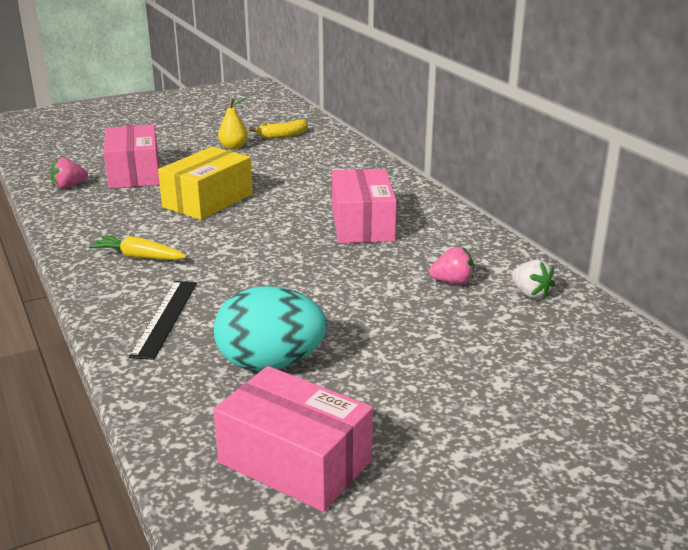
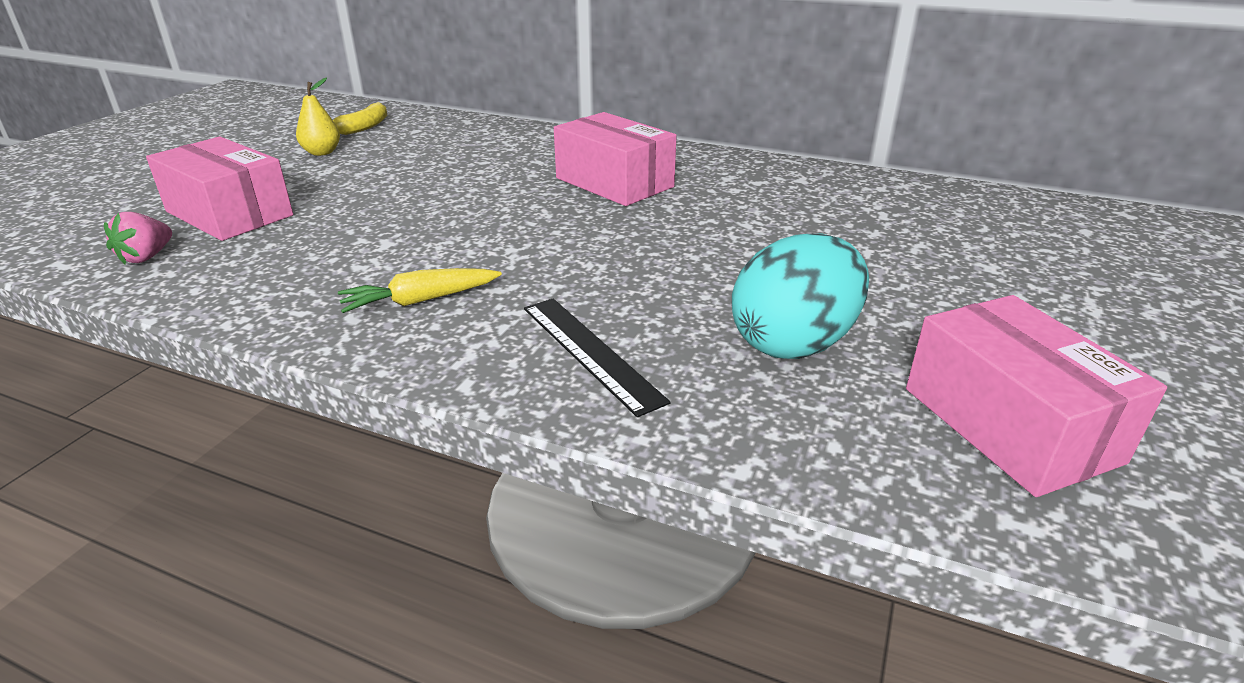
camera: 40 degrees left, 5 degrees up
(208, 200) = (395, 212): yellow box -> none
(295, 461) = (1009, 424): pink box -> pink box turned 75 degrees clockwise
(452, 282) = (790, 203): pink strawberry -> none
(530, 293) = (863, 190): white strawberry -> none

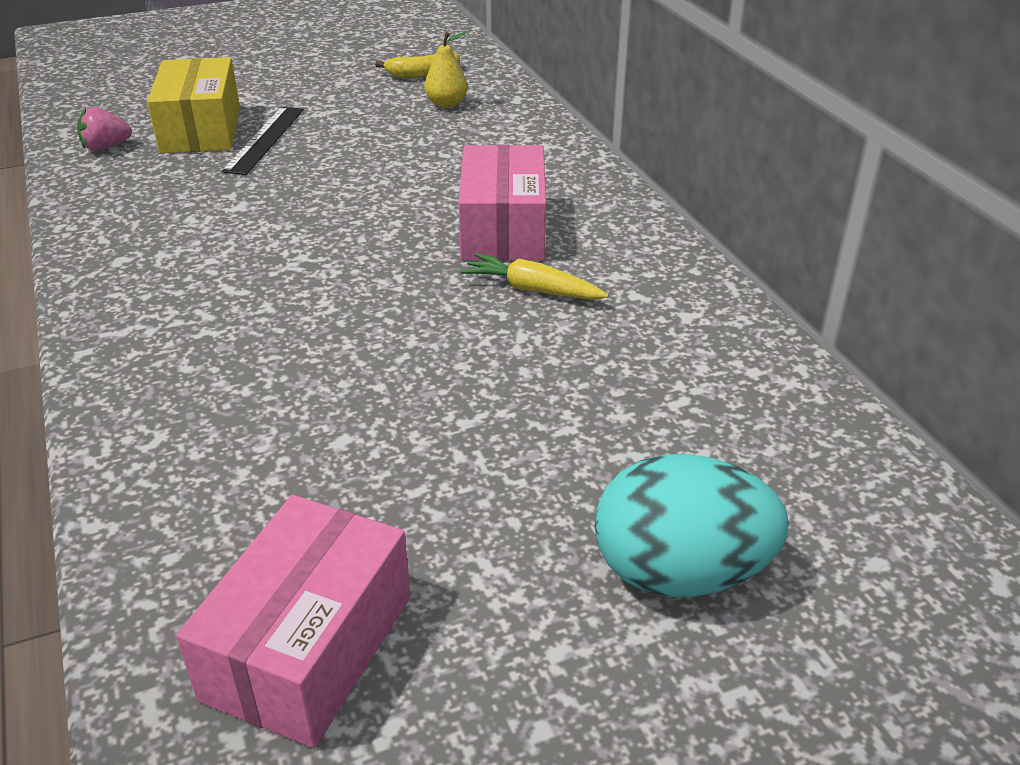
camera: 45 degrees right, 5 degrees up
(229, 213) = (201, 129): pink box -> yellow box
(322, 152) = (349, 91): yellow pear -> yellow pear (446, 104)
(420, 300) = (172, 270): yellow carrot -> yellow carrot (532, 289)
(590, 352) = (183, 377): black ruler -> black ruler (265, 139)
(794, 343) = (314, 466): turquoise egg -> turquoise egg (680, 572)

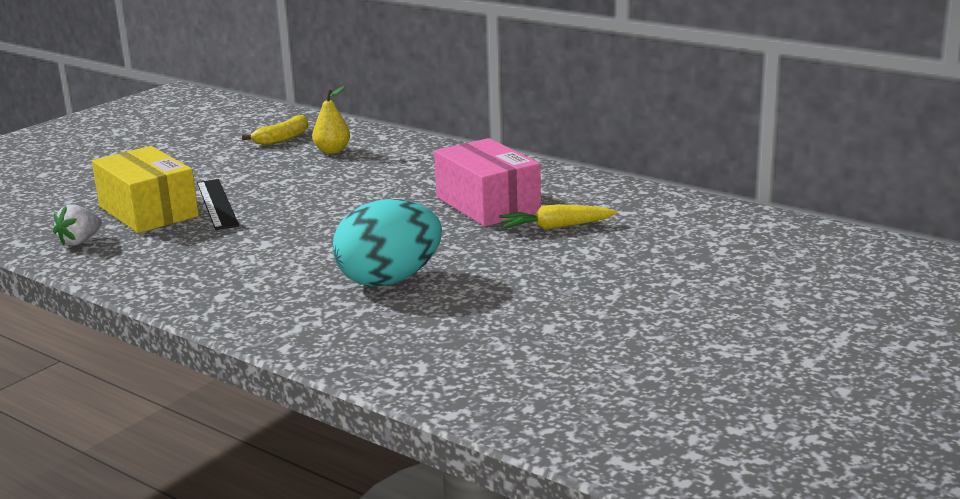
camera: 30 degrees left, 15 degrees down
(106, 147) = (80, 241): pink strawberry -> white strawberry
(309, 647) = (675, 408): pink box -> none
(680, 572) = (824, 313): turquoise egg -> turquoise egg (389, 280)

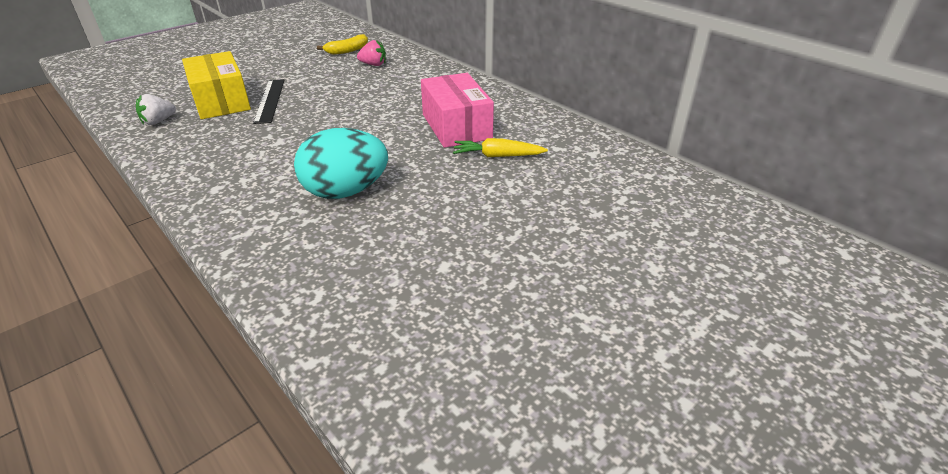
camera: 10 degrees right, 15 degrees up
(332, 151) = (373, 65): yellow pear -> pink strawberry

